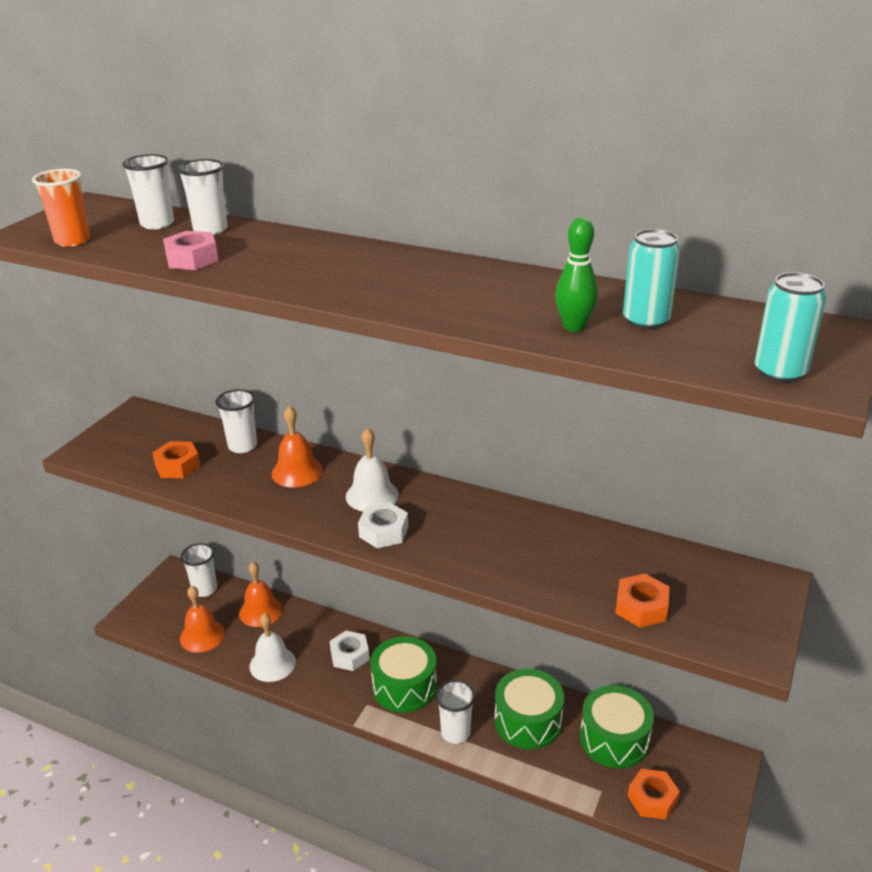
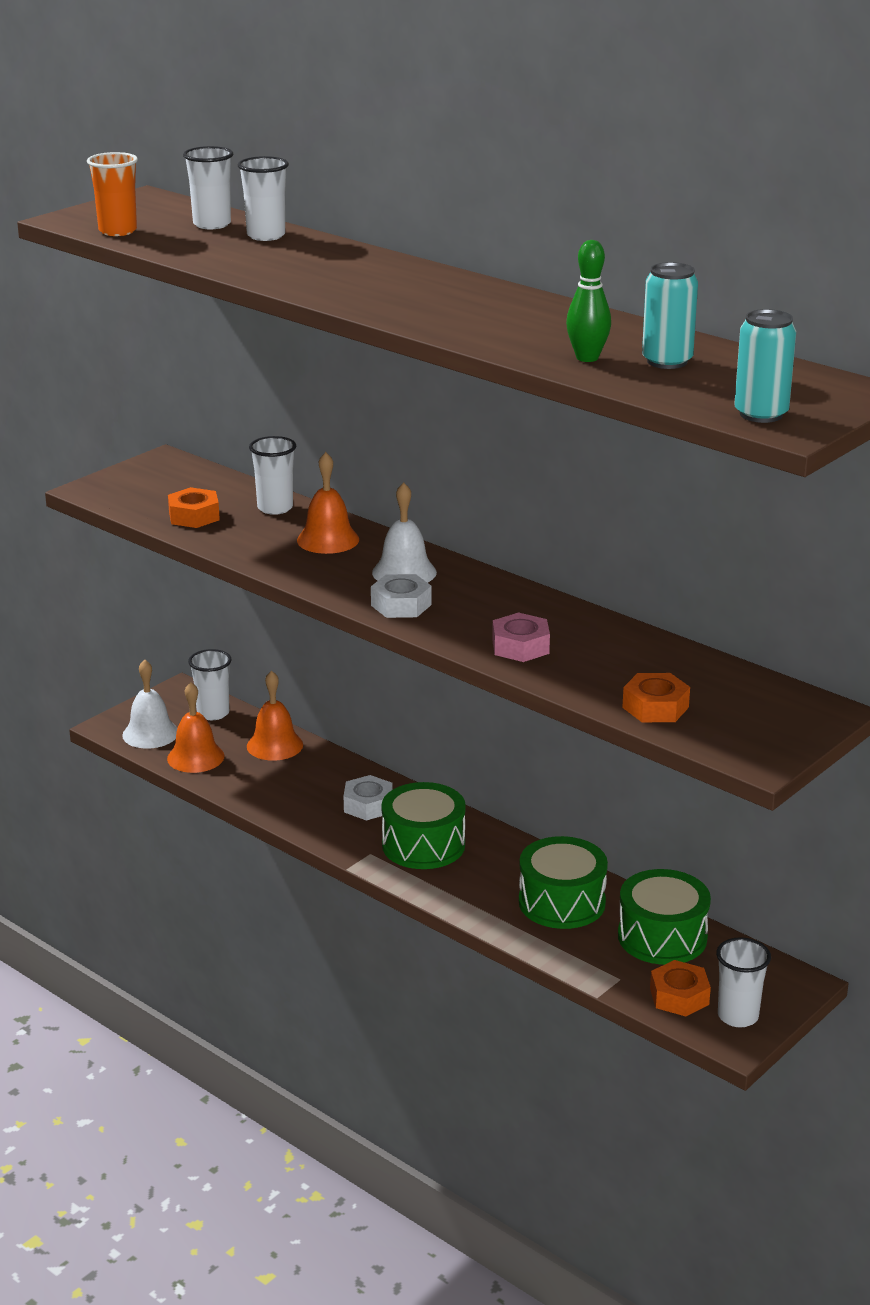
camera: 15 degrees right, 5 degrees down
(192, 259) = (234, 260): pink nut -> pink nut (520, 646)
(272, 664) = (271, 797): white bell -> white bell (150, 733)
(455, 732) = (467, 897): white cup -> white cup (738, 1016)

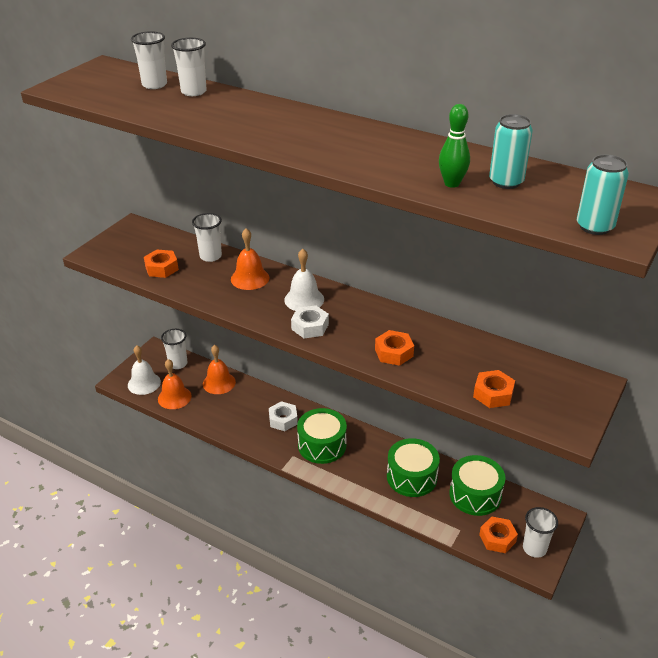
camera: 10 degrees left, 10 degrees up
(117, 231) = (92, 95): orange cup -> none
(520, 646) = (394, 353): pink nut -> orange nut

